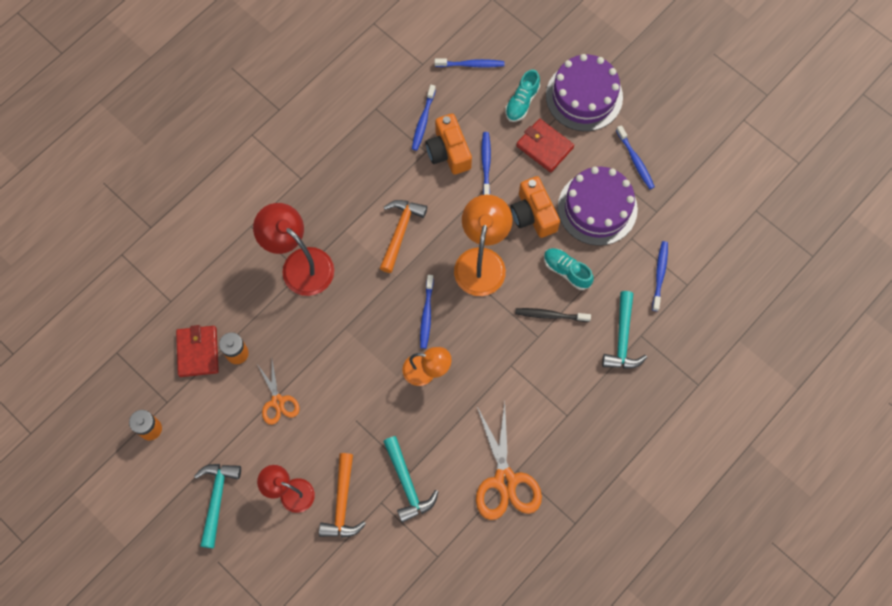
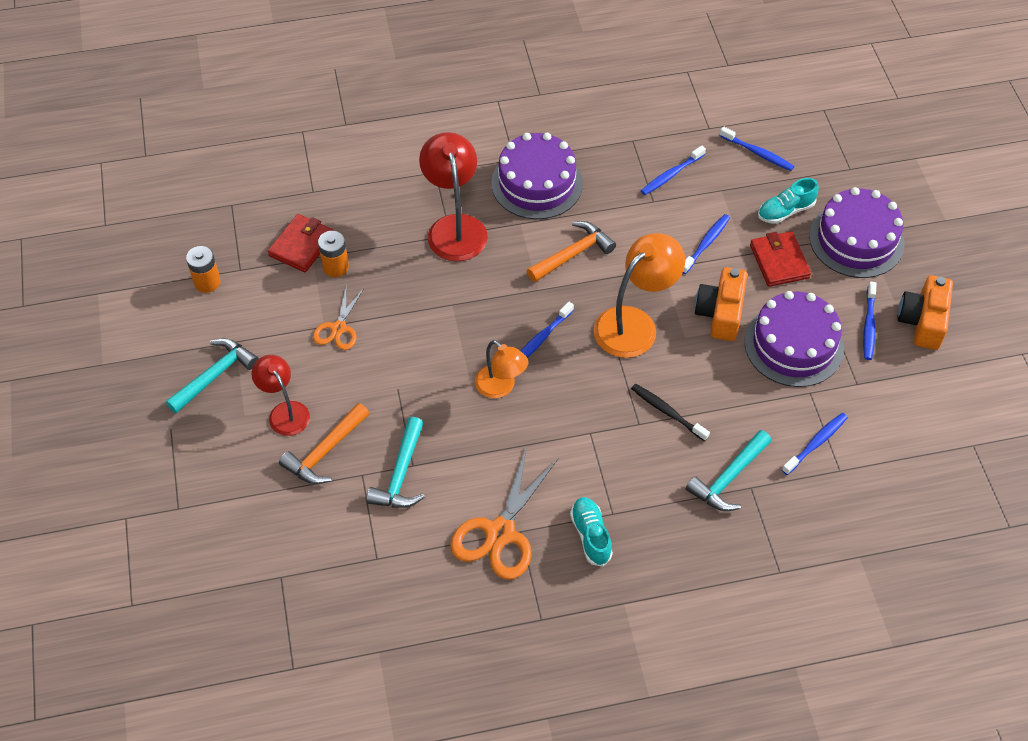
camera: 35 degrees right, 15 degrees down
(332, 189) = (537, 183): none -> purple cake
(448, 152) = (676, 213): orange camera -> orange camera (922, 321)
(566, 271) = (716, 382): turquoise shoe -> turquoise shoe (591, 535)

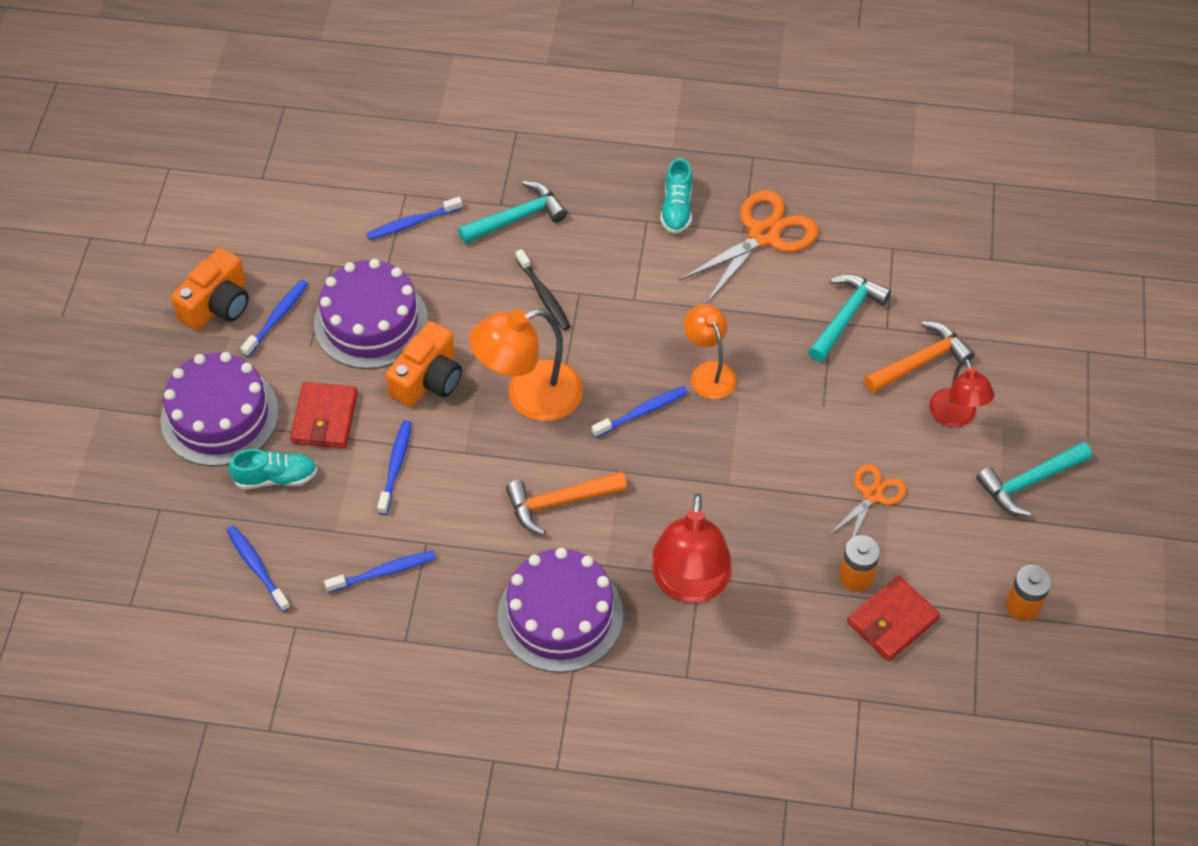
camera: 160 degrees left, 0 degrees up
(706, 244) = (395, 466): blue toothbrush -> blue toothbrush turned 135 degrees clockwise

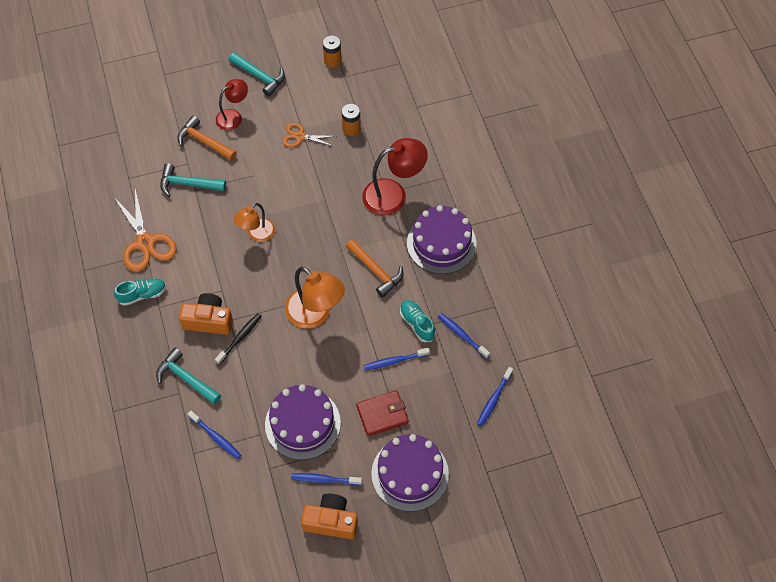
camera: 115 degrees left, 5 degrees up
(276, 478) = (434, 420): turquoise shoe -> turquoise shoe (417, 324)
(428, 379) = (329, 372): orange camera -> orange camera (208, 320)
(642, 412) = (299, 256): blue toothbrush -> none
(764, 235) = (145, 243): orange scissors -> orange scissors turned 135 degrees counterclockwise
(892, 621) = (368, 107): red wallet -> none

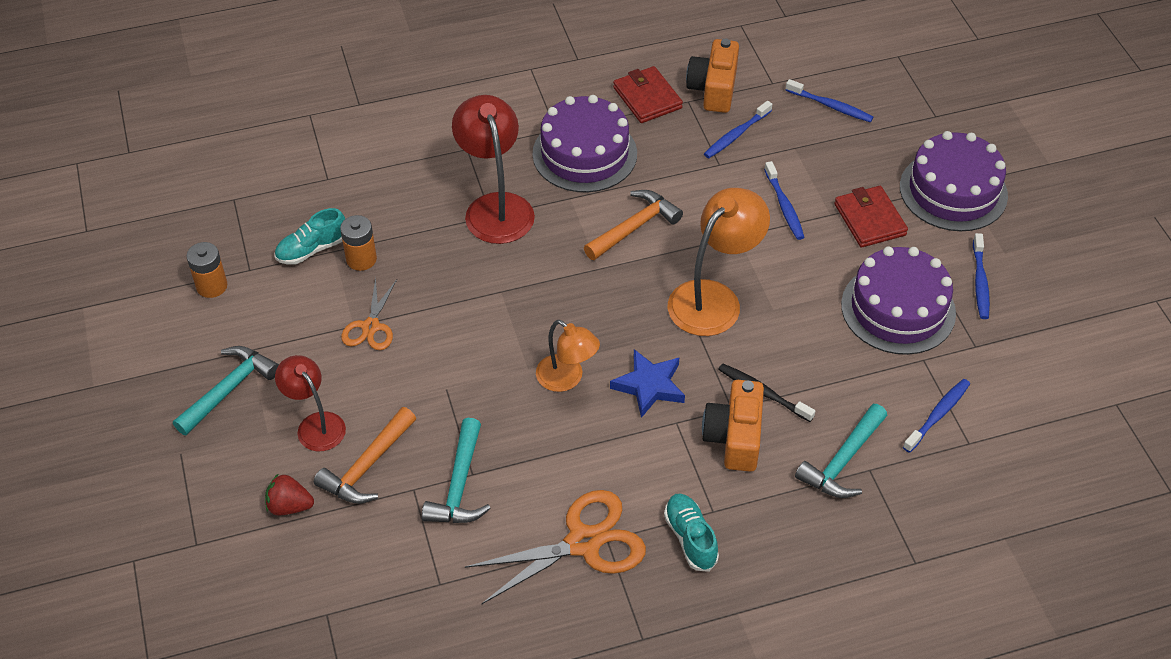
camera: 90 degrees left, 10 degrees down
(182, 110) = (289, 506): none -> red strawberry
(249, 277) = (649, 386): none -> blue star
(331, 521) = (1039, 273): orange camera -> orange camera (713, 89)
(417, 324) = (721, 182): turquoise shoe -> turquoise shoe (312, 249)
(496, 281) = (647, 98): none -> red wallet

